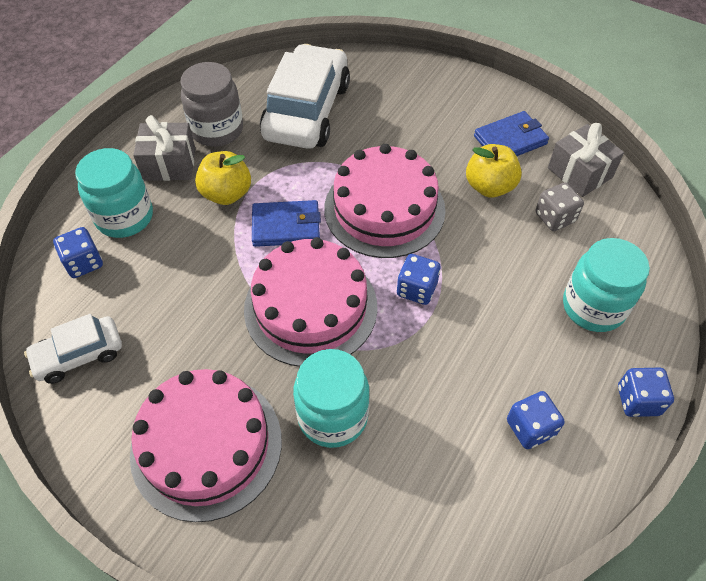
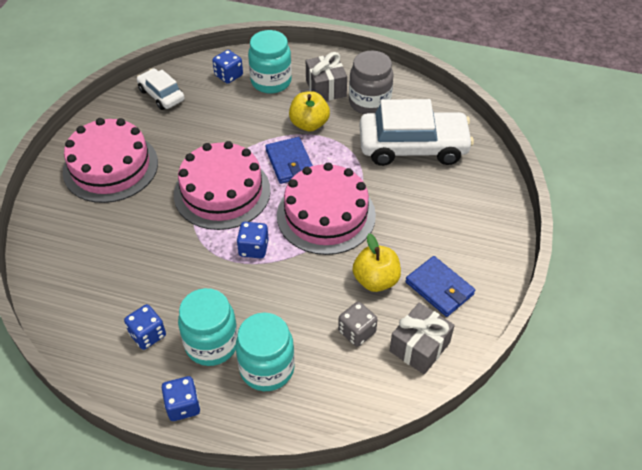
camera: 75 degrees right, 5 degrees down
(332, 416) = (139, 222): turquoise jar -> turquoise jar (211, 344)

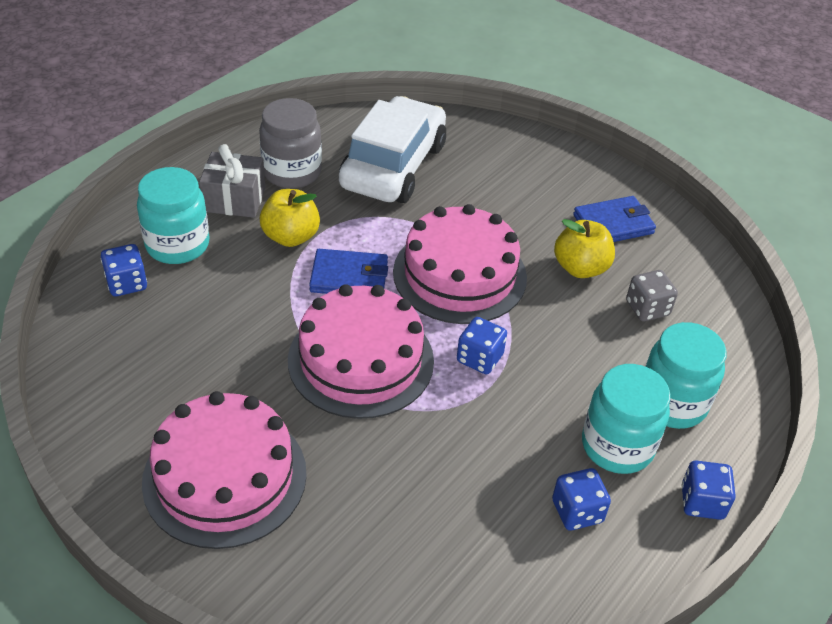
camera: 70 degrees left, 5 degrees down
(161, 95) = (106, 371): white car -> none
(419, 347) = (684, 267): grey gift -> none

